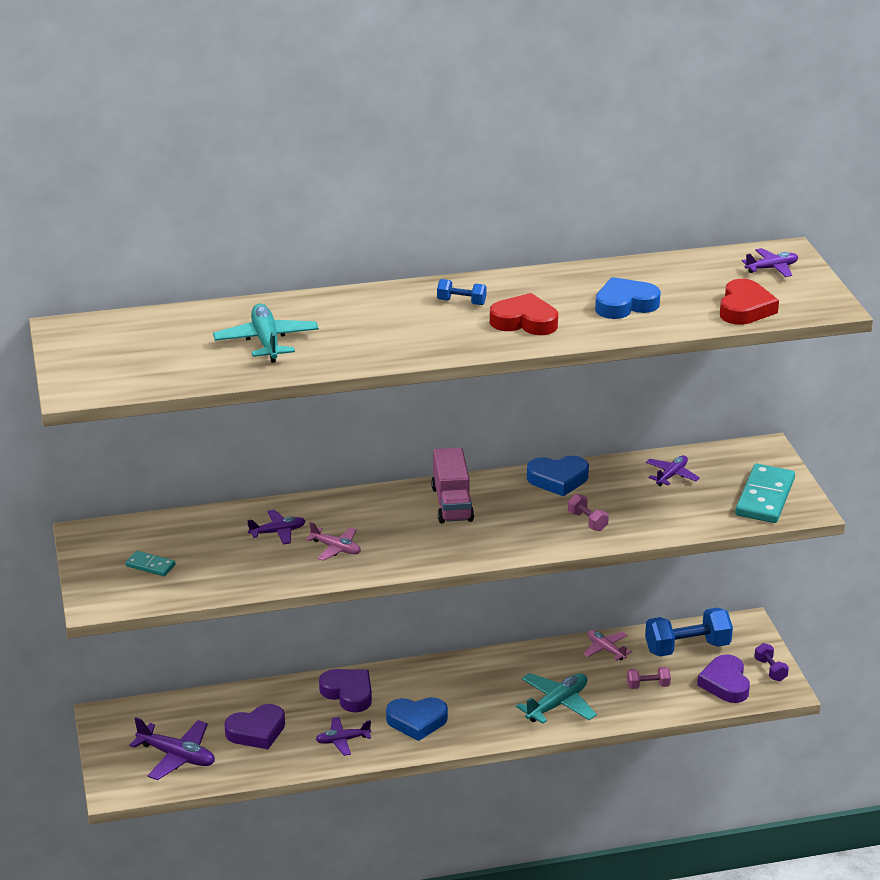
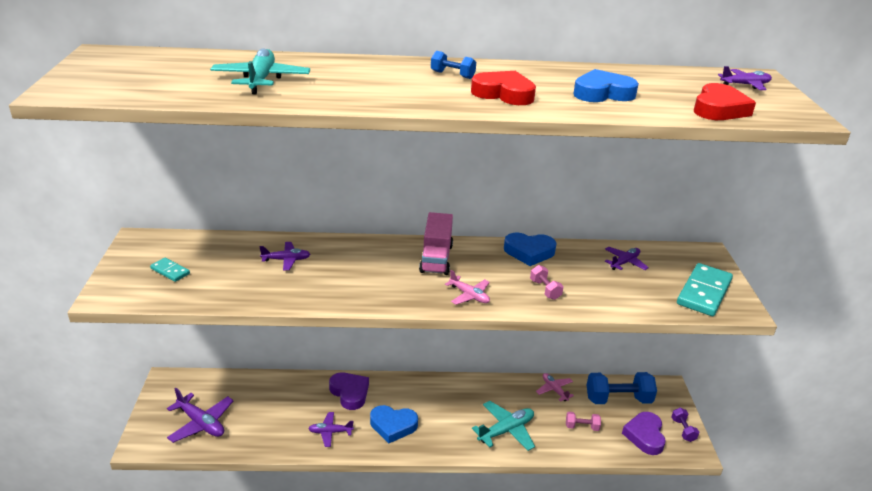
camera: 10 degrees right, 0 degrees up
(256, 731) = (269, 412): purple heart -> none
(336, 548) = (326, 280): pink plane -> pink plane (469, 295)

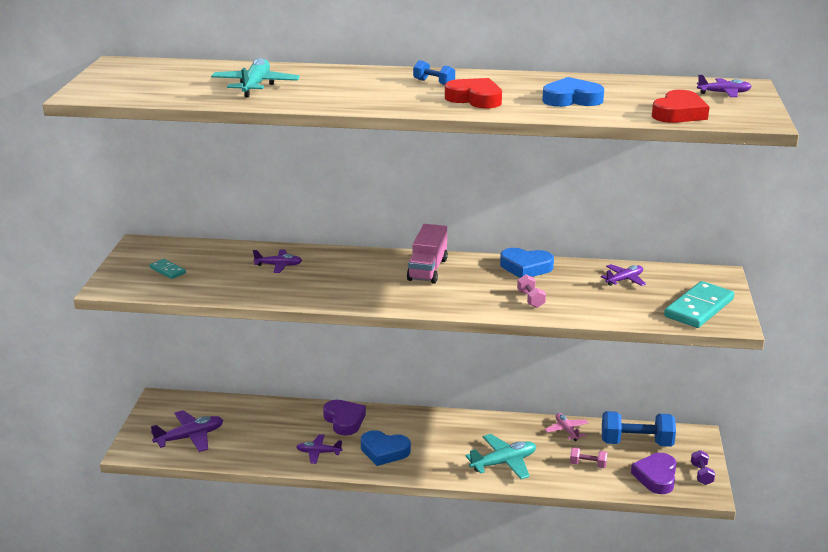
camera: 10 degrees right, 5 degrees down
(201, 423) = (190, 437): purple plane -> purple plane turned 75 degrees counterclockwise
(469, 295) = (452, 301): pink plane -> none

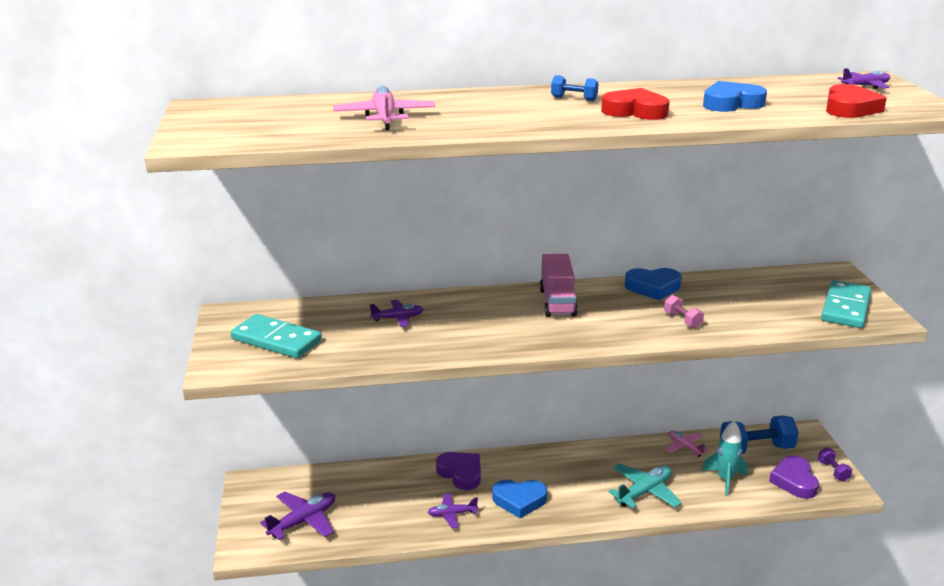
camera: 15 degrees left, 0 degrees up
(167, 270) = (276, 340): turquoise domino -> turquoise domino, size x1.99
(255, 86) = (384, 117): turquoise plane -> pink plane
(588, 464) = (725, 479): pink dumbbell -> turquoise rocket
(624, 280) = (755, 288): purple plane -> none

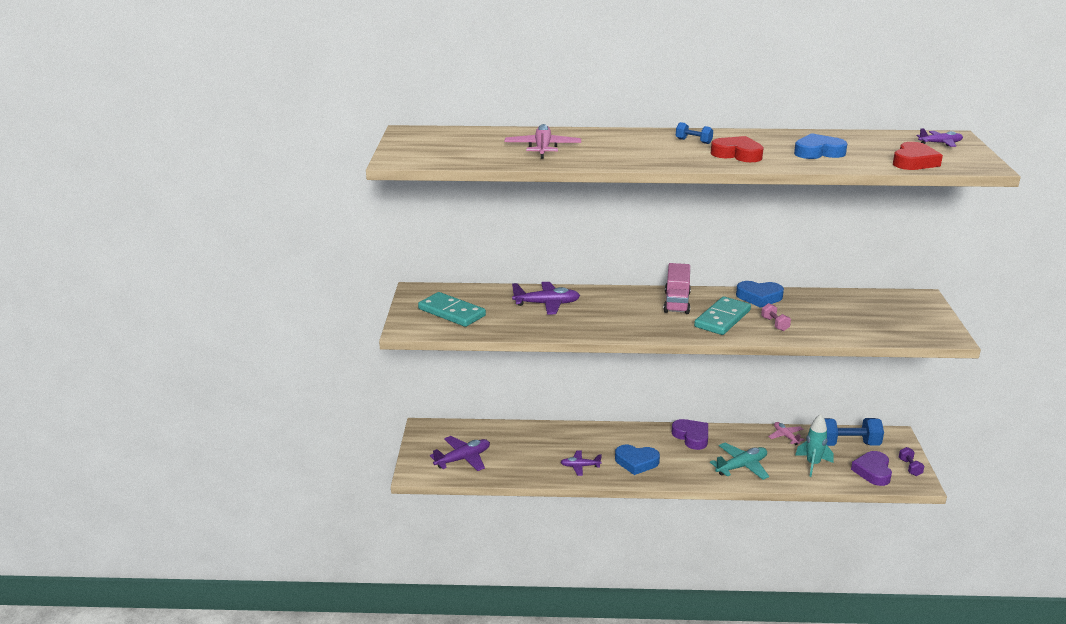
camera: 10 degrees right, 0 degrees up
(398, 318) = (547, 304): purple plane -> purple plane, size x1.60
(461, 473) = (593, 437): purple heart -> purple heart (691, 437)
(845, 307) = (917, 325): turquoise domino -> turquoise domino (722, 319)

